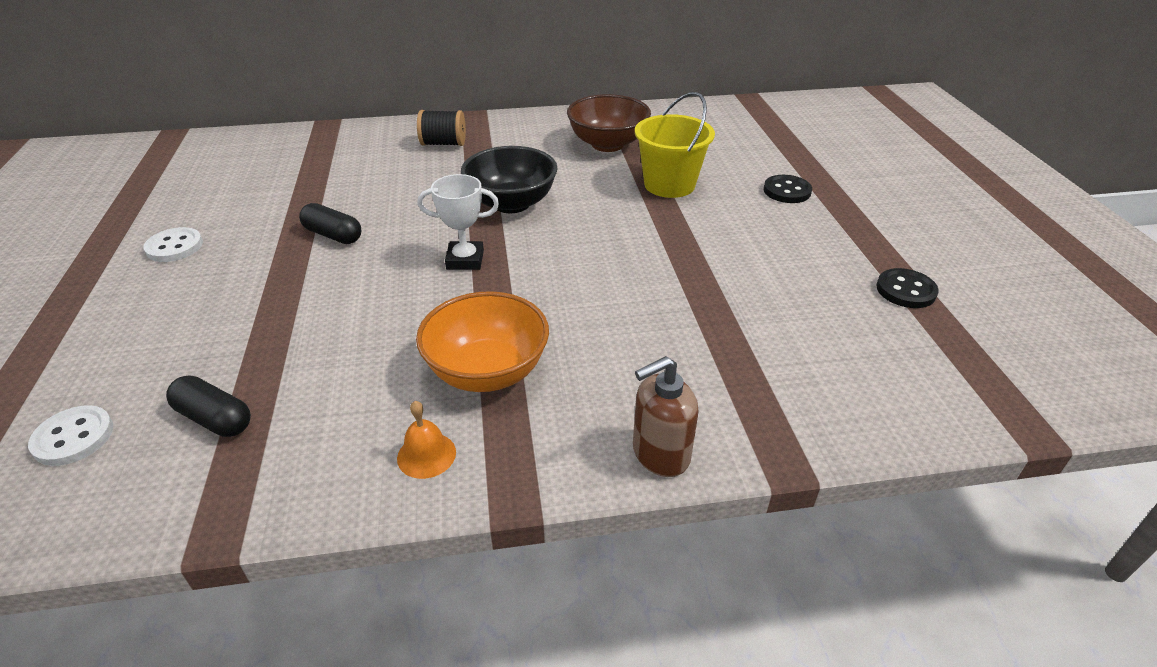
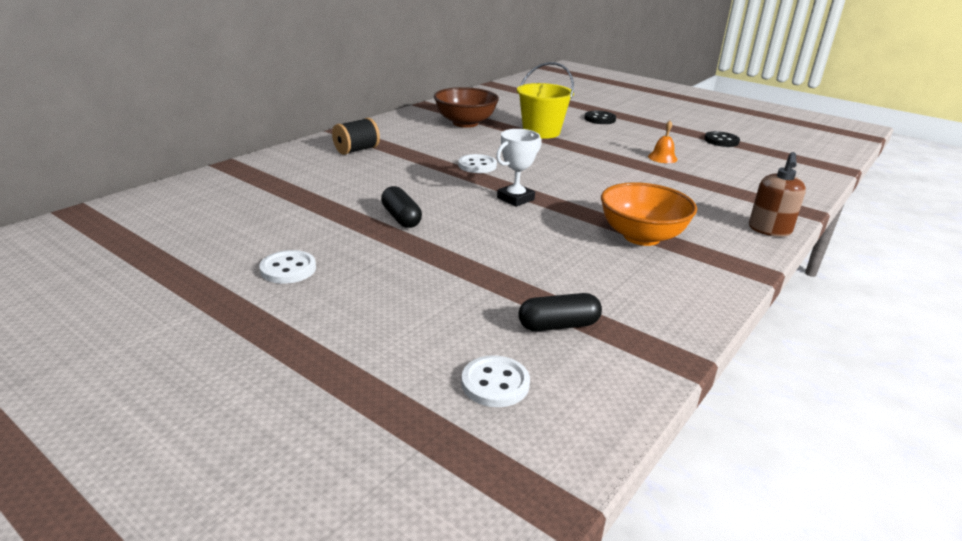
camera: 45 degrees left, 10 degrees down
(333, 235) = (401, 218): black capsule -> black capsule turned 75 degrees clockwise
(426, 455) = (693, 278): orange bell -> orange bell (662, 158)
(511, 203) = (477, 165): black bowl -> white button

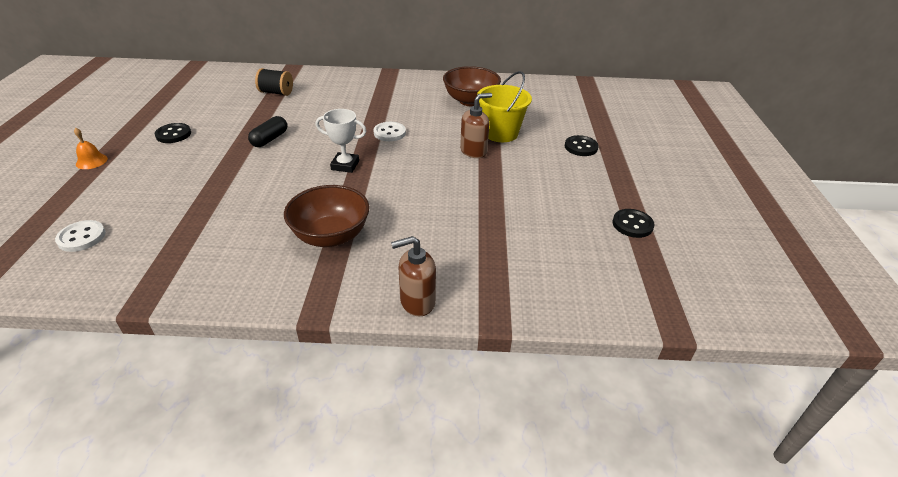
camera: 55 degrees right, 10 degrees up
(288, 269) = (173, 134): white button -> black button
(356, 150) = (361, 88): black spool -> black spool (276, 92)
(558, 325) = (161, 239): black capsule -> none
(559, 148) = (473, 151): none -> brown soap dispenser
(641, 237) = (331, 236): orange bowl -> brown bowl
(662, 158) = (526, 203): orange bell -> orange bell (91, 161)

